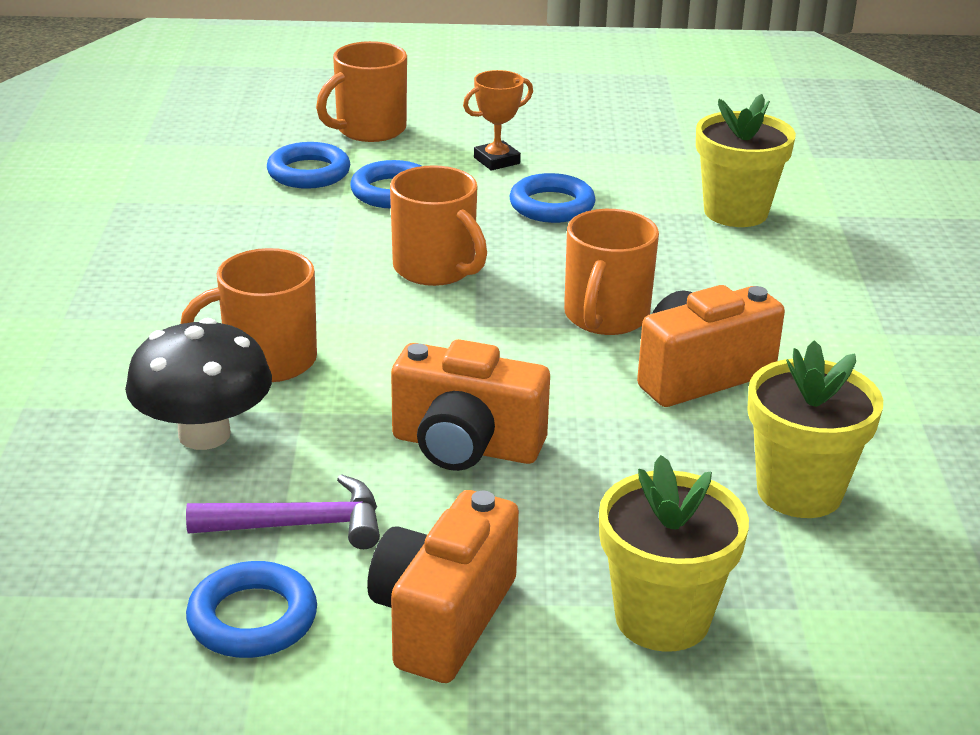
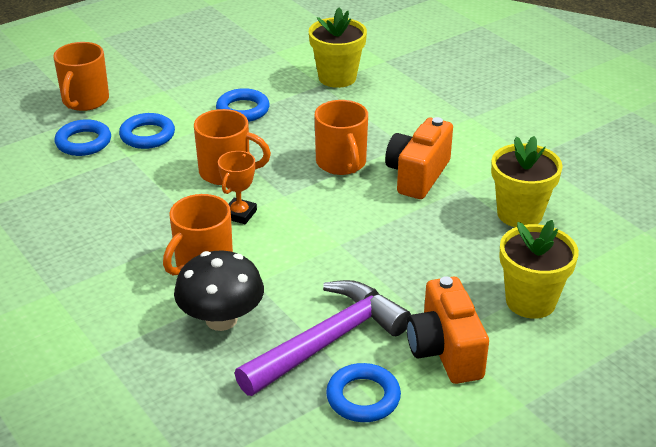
camera: 35 degrees left, 5 degrees up
(299, 525) = (328, 341): purple hammer -> purple hammer, size x1.64
(465, 446) = (356, 262): orange camera -> none
(497, 160) = (181, 93): orange trophy -> orange trophy (239, 214)

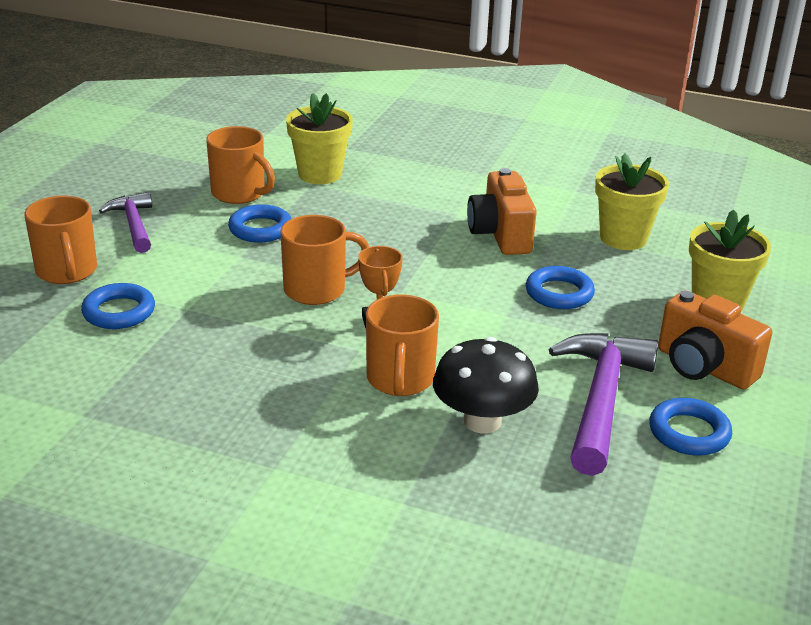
camera: 35 degrees left, 5 degrees down
(147, 135) = (186, 283): blue ring -> blue ring (559, 293)
(163, 79) = (134, 225): none -> purple hammer
(341, 163) = (419, 246): orange mug -> orange mug (240, 193)

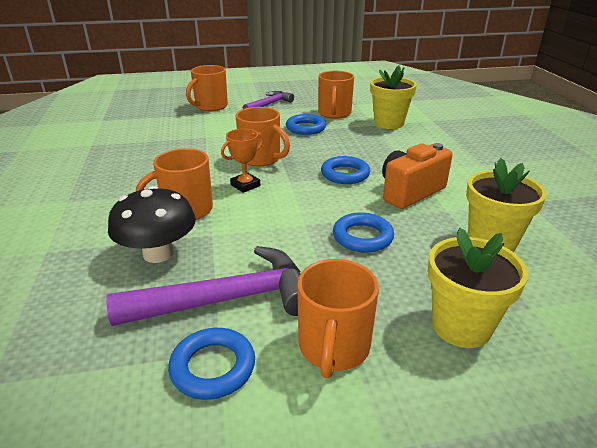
camera: 60 degrees right, 0 degrees up
(119, 312) = (186, 125): blue ring -> blue ring (345, 174)
(704, 367) = (333, 348): orange camera -> orange mug

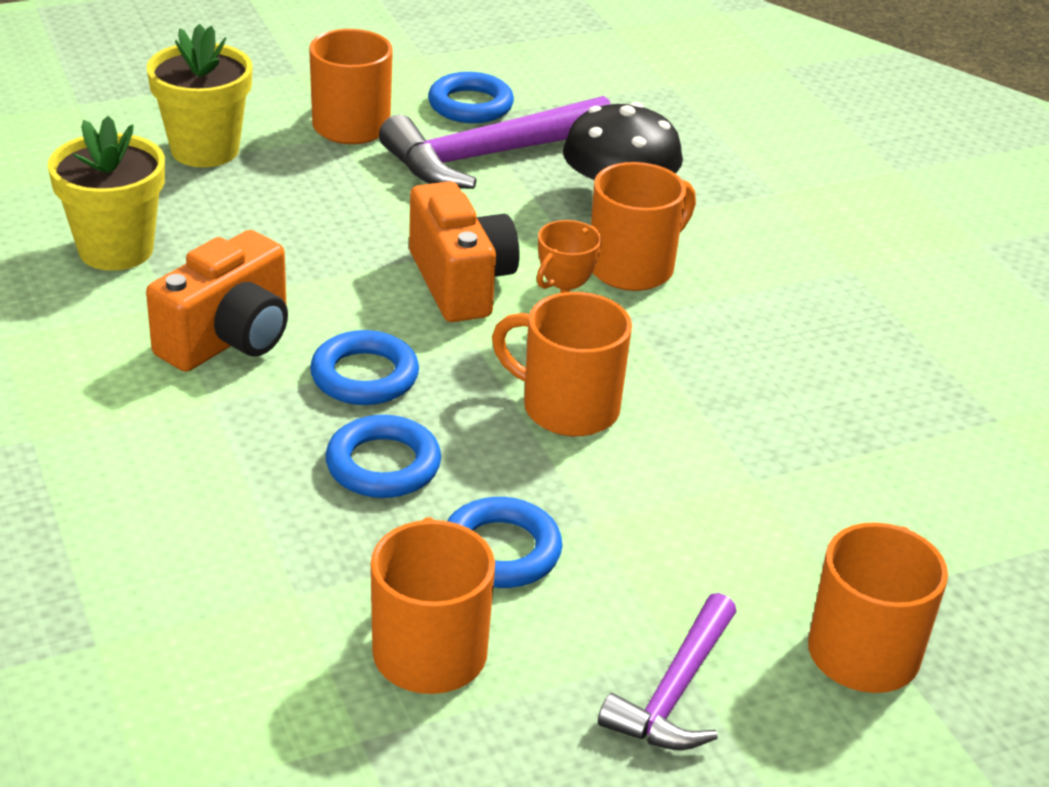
camera: 165 degrees right, 5 degrees up
(286, 209) = (460, 283): none -> orange camera
(362, 237) = (323, 244): blue ring -> blue ring (383, 465)
(389, 123) = (246, 607): yellow flower pot -> none

